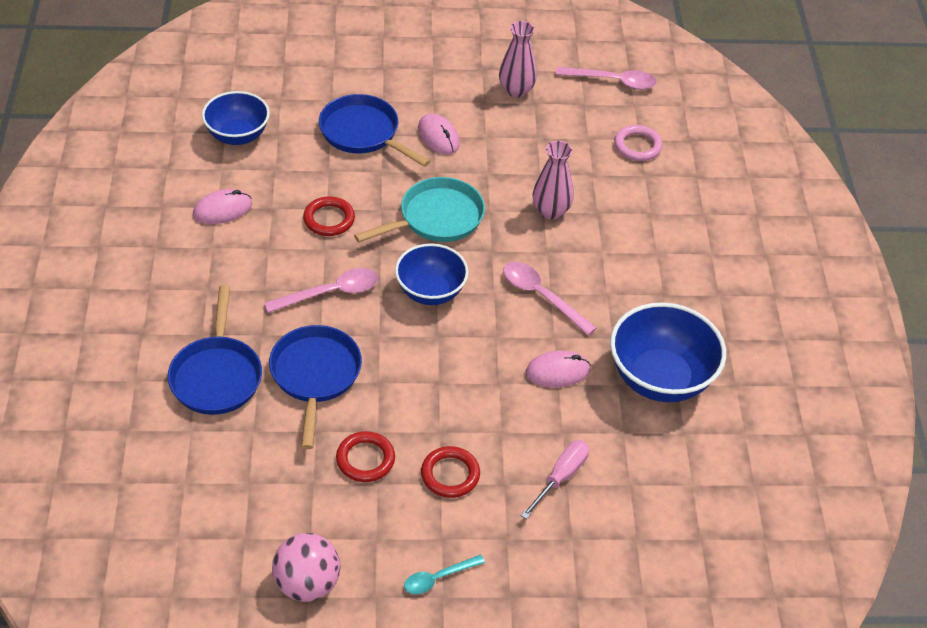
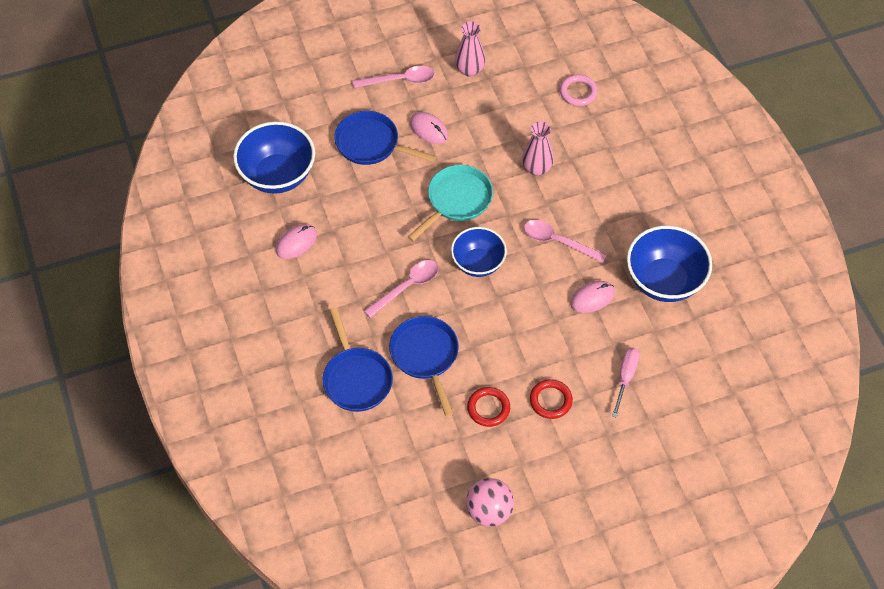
camera: 15 degrees left, 10 degrees up
(237, 135) = (277, 175): blue bowl -> blue bowl, size x1.51
(329, 219) = (378, 226): red ring -> none
(438, 578) = (573, 478): turquoise spoon -> none
(613, 81) = (538, 40): pink spoon -> pink spoon (400, 80)

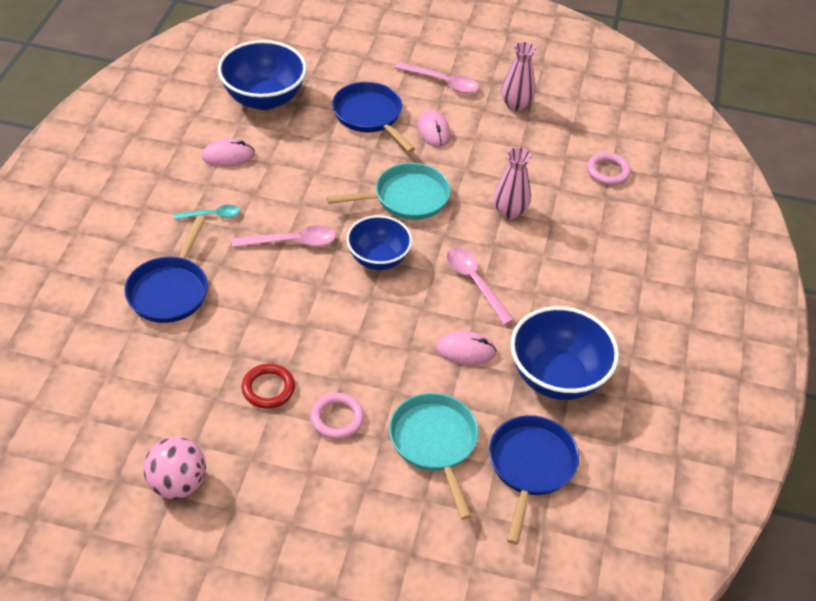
camera: 30 degrees right, 10 degrees down
(330, 300) = (212, 215): none -> turquoise spoon
(425, 356) = (252, 308): blue pan -> blue pan (530, 467)
(550, 400) = (337, 418): red ring -> pink ring
(625, 378) = (435, 443): pink screwdriver -> turquoise pan

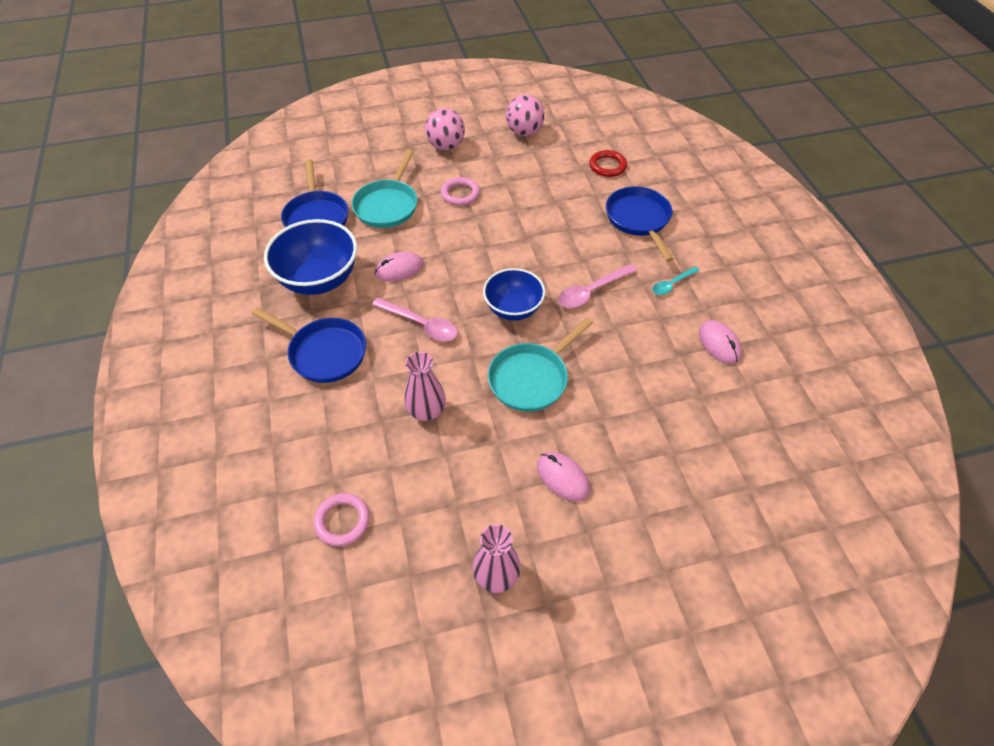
camera: 155 degrees right, 5 degrees up
(228, 155) = (719, 344): pink mouse -> pink mouse turned 75 degrees counterclockwise
(264, 98) = (759, 427): blue bowl -> none
(268, 388) = (517, 192): red ring -> red ring (607, 166)
(301, 511) = (446, 146): none -> pink ball
(370, 116) = (641, 462): blue pan -> blue pan (324, 352)
(435, 443) = (387, 205): turquoise pan -> turquoise pan turned 60 degrees clockwise
(442, 82) = (604, 565): pink spoon -> none

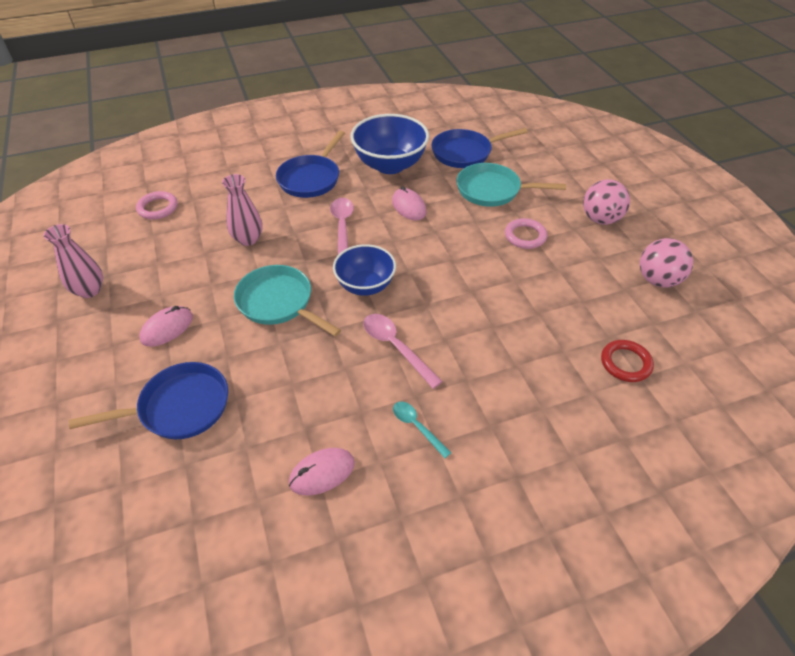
camera: 85 degrees right, 5 degrees down
(421, 324) = (342, 227): pink spoon -> pink spoon turned 150 degrees clockwise
(639, 220) = (528, 395): blue pan -> blue pan (179, 407)

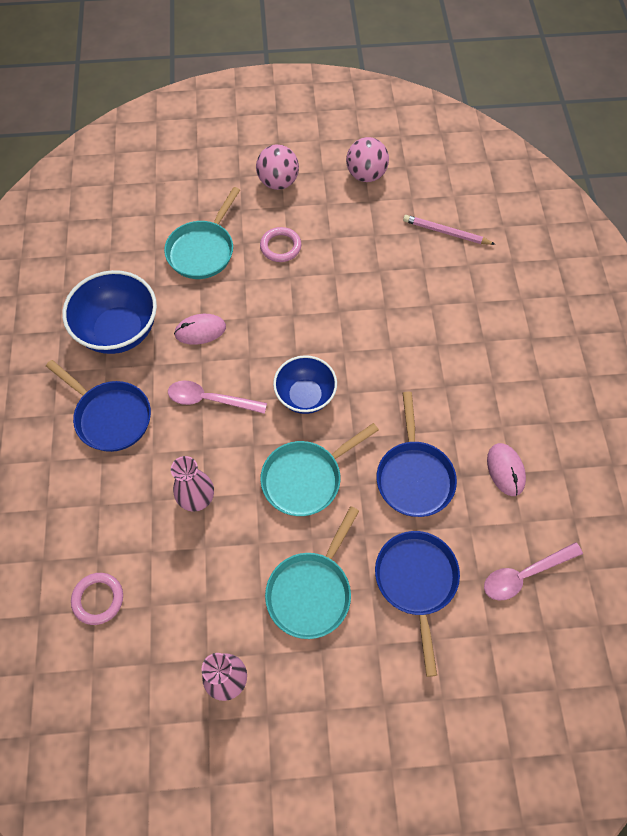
camera: 75 degrees left, 15 degrees up
(167, 328) = (311, 591): pink mouse -> turquoise pan
(396, 347) = (389, 388): pink spoon -> pink spoon (524, 574)
(417, 426) = (475, 392): turquoise spoon -> none
(465, 153) = (128, 255): blue pan -> blue pan (414, 476)
(625, 363) = (446, 232): red ring -> pink pencil

